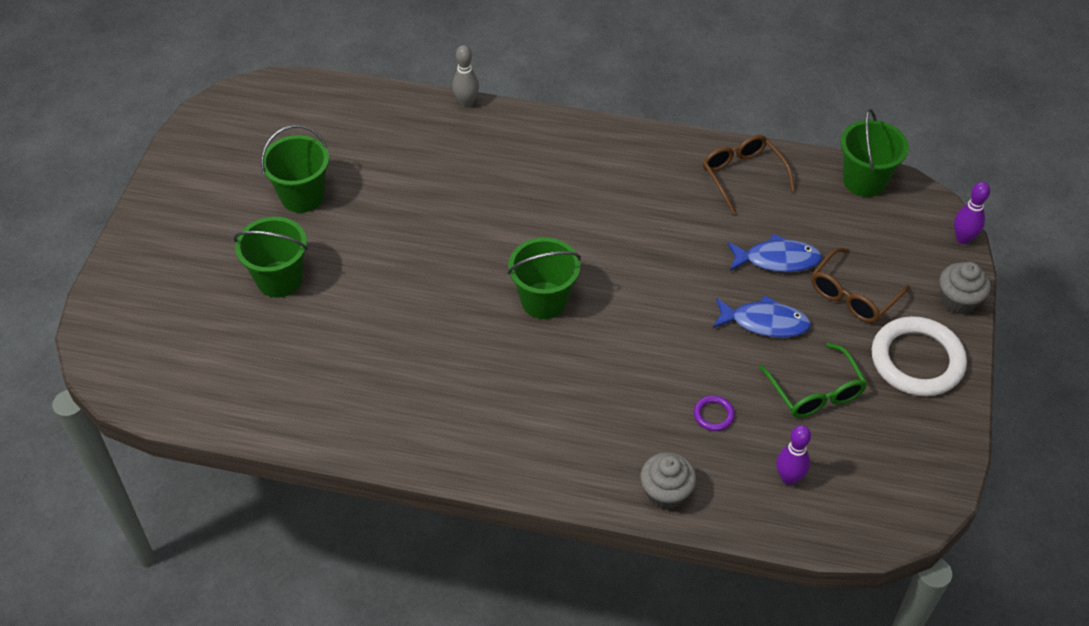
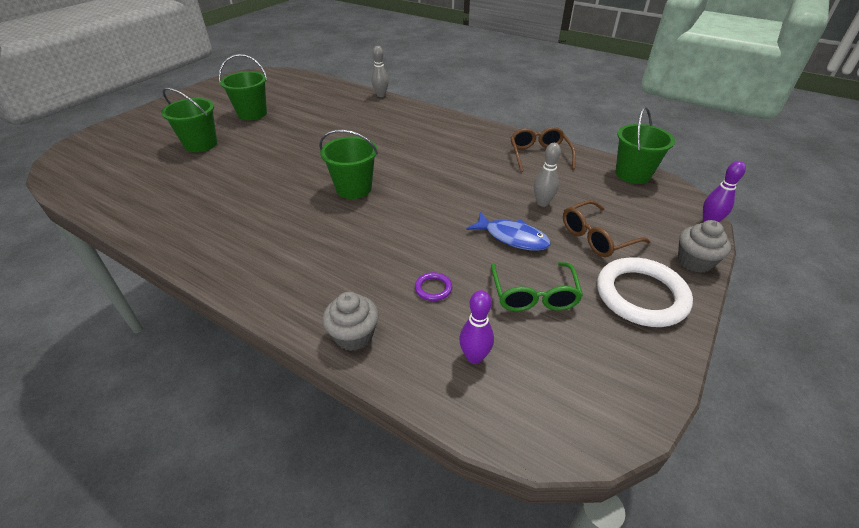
camera: 20 degrees right, 10 degrees down
(777, 259) = (542, 203): blue fish -> grey bowling pin

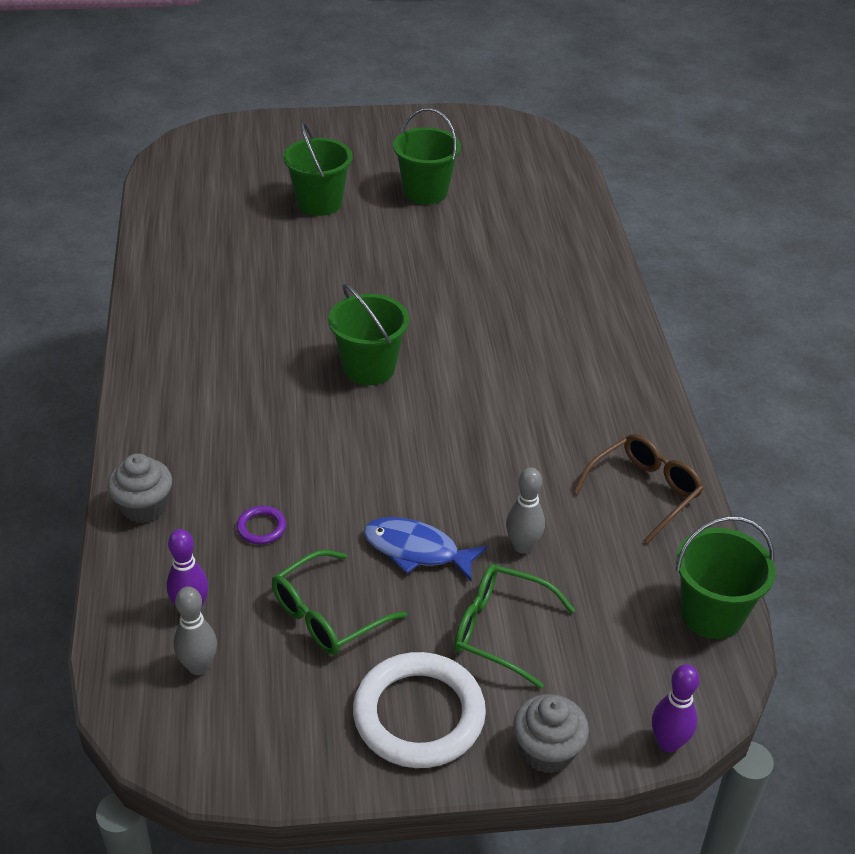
camera: 50 degrees right, 0 degrees up
(381, 95) = (613, 260): grey bowling pin -> grey bowling pin (198, 666)
(512, 237) = (416, 550): blue fish -> blue fish turned 120 degrees clockwise
(596, 237) = (500, 630): brown glasses -> green glasses

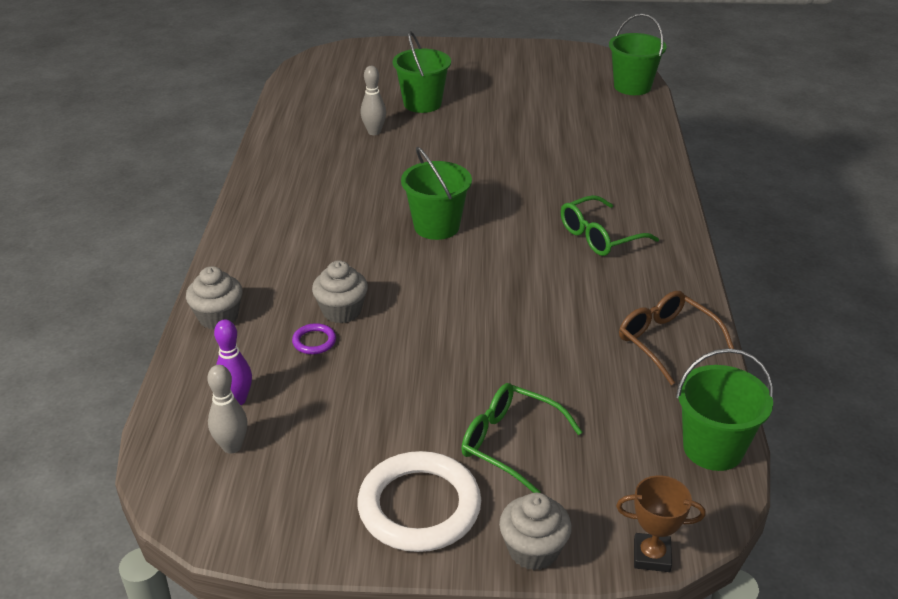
camera: 10 degrees right, 5 degrees down
(284, 486) = (341, 311): none -> grey cupcake
(327, 615) = (355, 416): green glasses -> green glasses (599, 236)
(416, 550) = (447, 371): blue fish -> none
(425, 192) = (514, 100): green bucket -> green bucket (632, 86)
(523, 546) = (544, 376): grey bowling pin -> grey bowling pin (374, 132)
(644, 491) = (666, 341): brown glasses -> brown glasses turned 90 degrees counterclockwise
(668, 743) = (651, 556): purple bowling pin -> brown trophy

